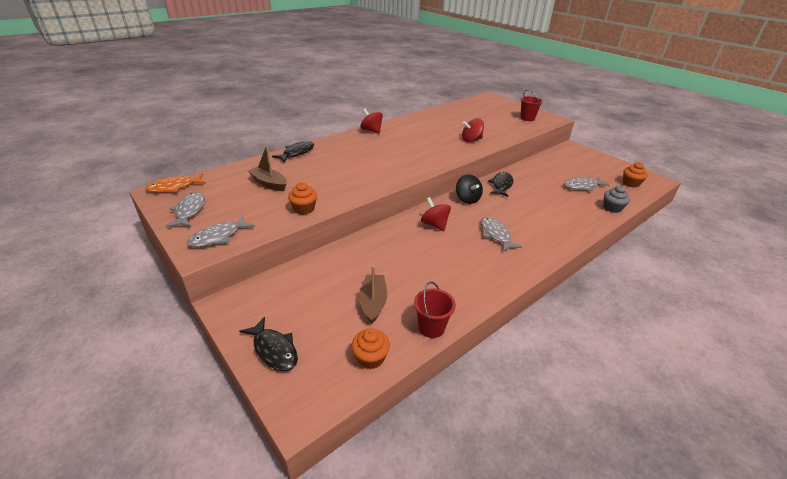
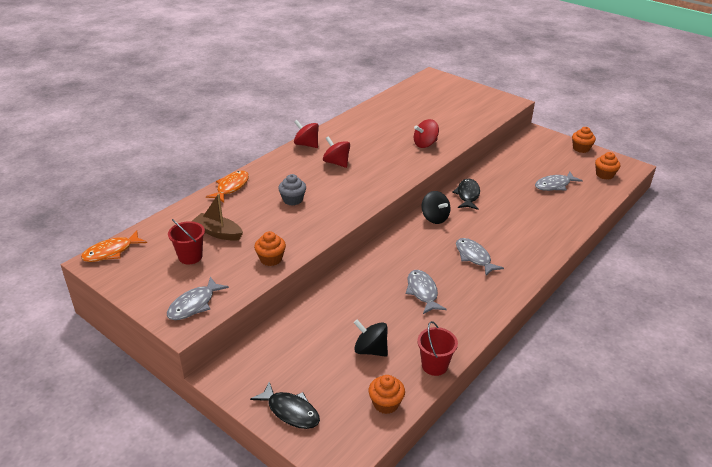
camera: 10 degrees left, 0 degrees up
(189, 211) = (146, 279): grey fish -> grey fish (422, 292)
(297, 153) = (231, 187): black fish -> orange fish
(373, 303) = (370, 350): brown boat -> black spinning top
(434, 225) = (407, 254): red spinning top -> red spinning top (336, 163)
(527, 118) = (481, 104): red bucket -> red bucket (190, 257)
(611, 162) = (581, 148): none -> orange cupcake
(612, 208) = (588, 208): grey cupcake -> grey cupcake (293, 200)

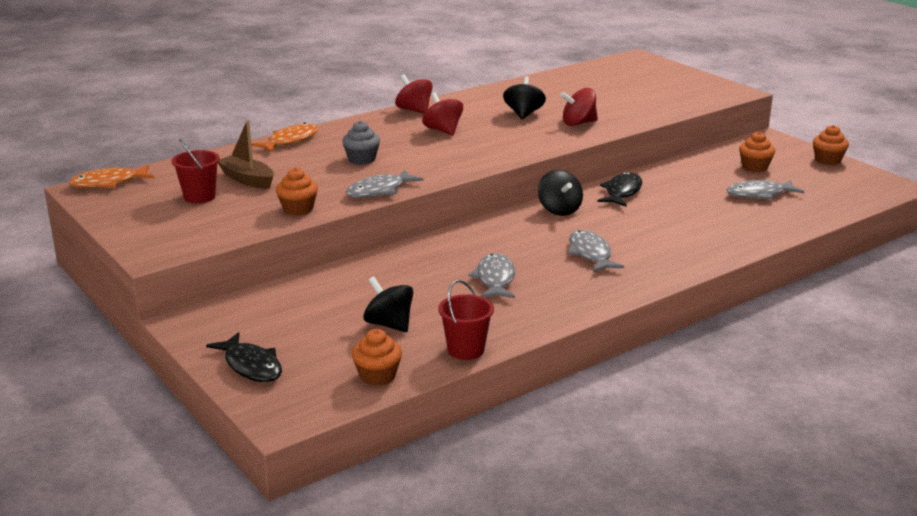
camera: 15 degrees right, 10 degrees down
(194, 305) = (177, 238): grey fish -> grey fish (379, 191)
(384, 139) = (523, 114): none -> black spinning top
(604, 175) = (846, 191): orange cupcake -> orange cupcake (754, 167)

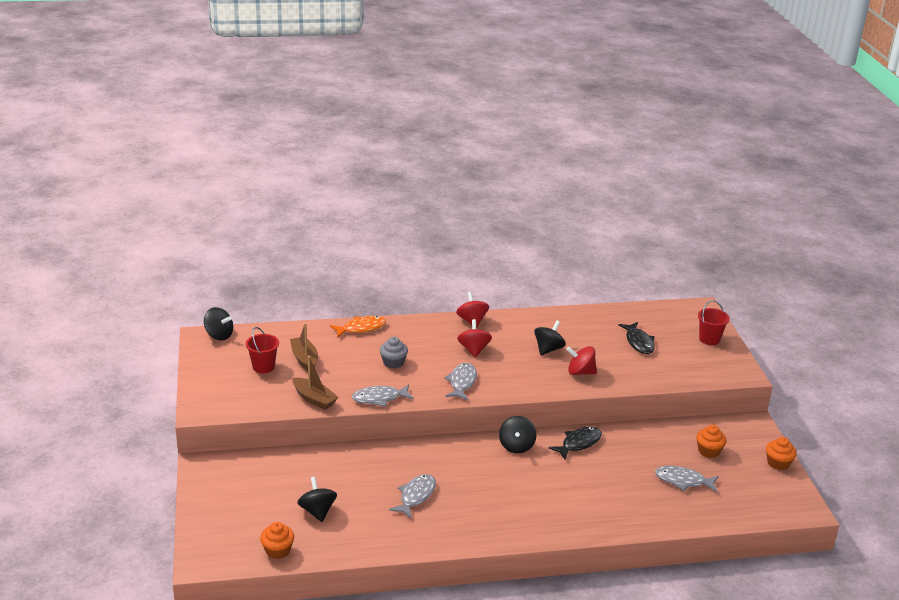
camera: 25 degrees right, 5 degrees up
(108, 183) = (219, 335): orange fish -> black spinning top
(251, 366) = (213, 514): black fish -> black fish (639, 342)
(298, 209) = (314, 399): orange cupcake -> brown boat
(466, 350) = (346, 550): red bucket -> red bucket (709, 339)
(590, 254) = (500, 496): grey fish -> grey fish (462, 382)

